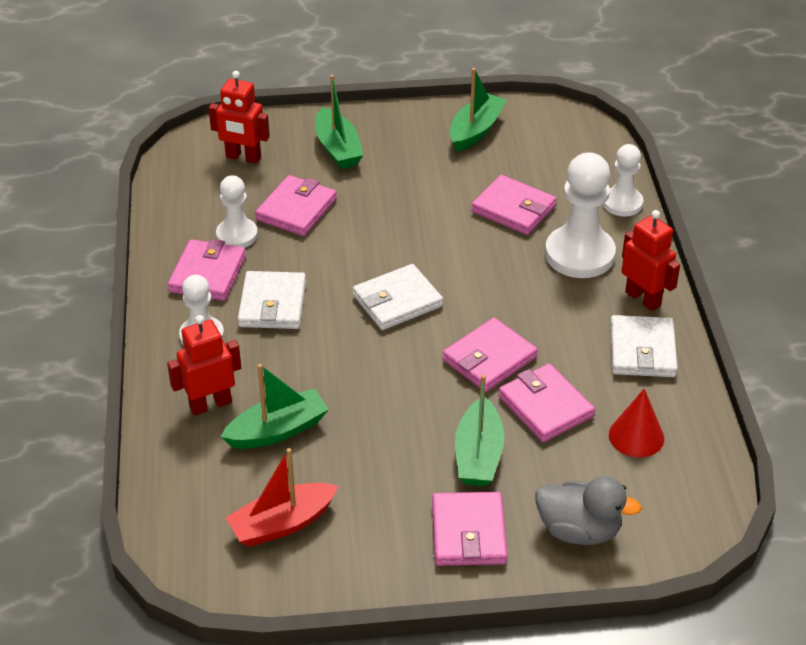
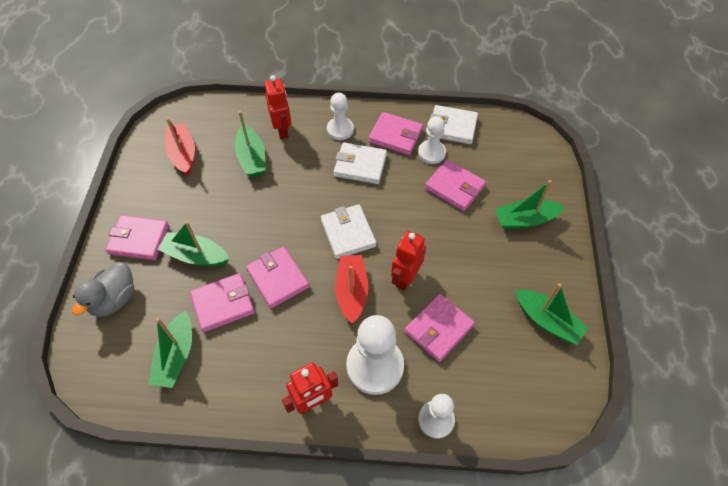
camera: 100 degrees right, 15 degrees up
(243, 157) = (517, 162): red robot -> red robot (405, 278)
(487, 286) = (351, 291): none -> red boat
(636, 436) = (176, 356): red cone -> green boat
(642, 350) = (257, 385): white wallet -> white wallet (452, 127)

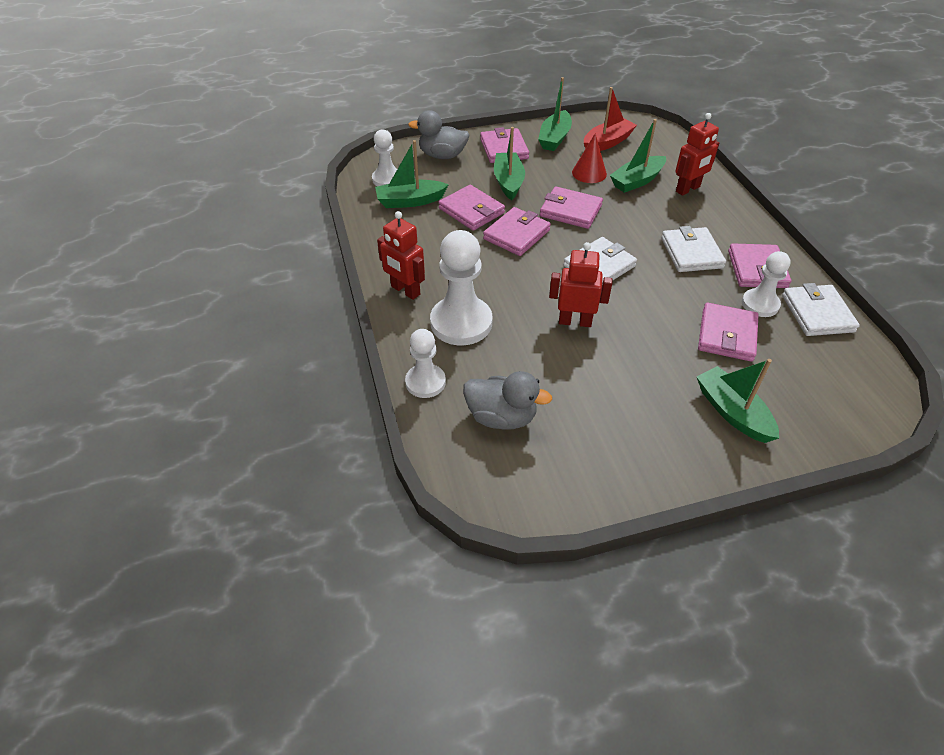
camera: 70 degrees right, 10 degrees down
(220, 187) = (589, 173): none -> red cone
(340, 129) = (725, 226): white pawn -> white pawn (387, 179)
(351, 291) = (533, 286): red boat -> none
(438, 329) = (529, 362): pink wallet -> pink wallet (570, 211)
(490, 371) = (501, 417): none -> grey duck
(547, 321) = (597, 460): green boat -> green boat (554, 138)

